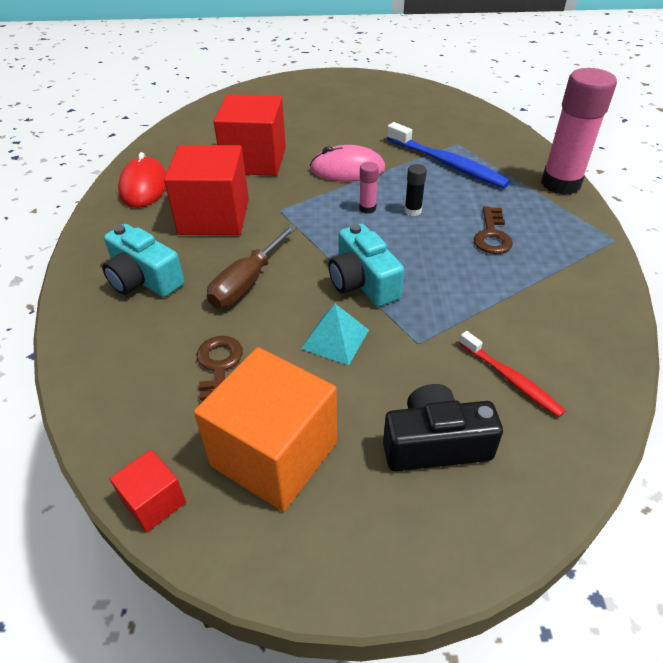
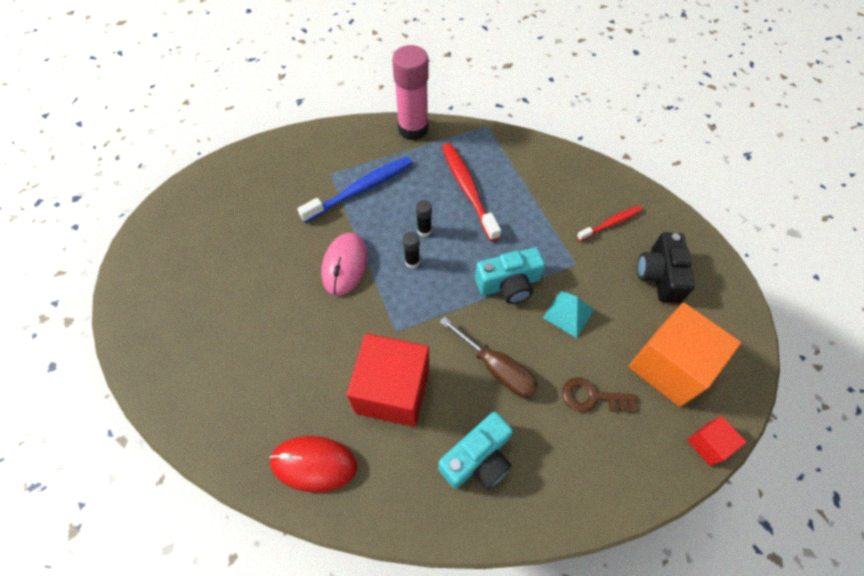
camera: 80 degrees left, 15 degrees up
(254, 160) = (299, 344): red cube -> none
(367, 208) = (412, 261): pink glue stick -> black glue stick
(492, 235) = (467, 189): brown key -> red toothbrush

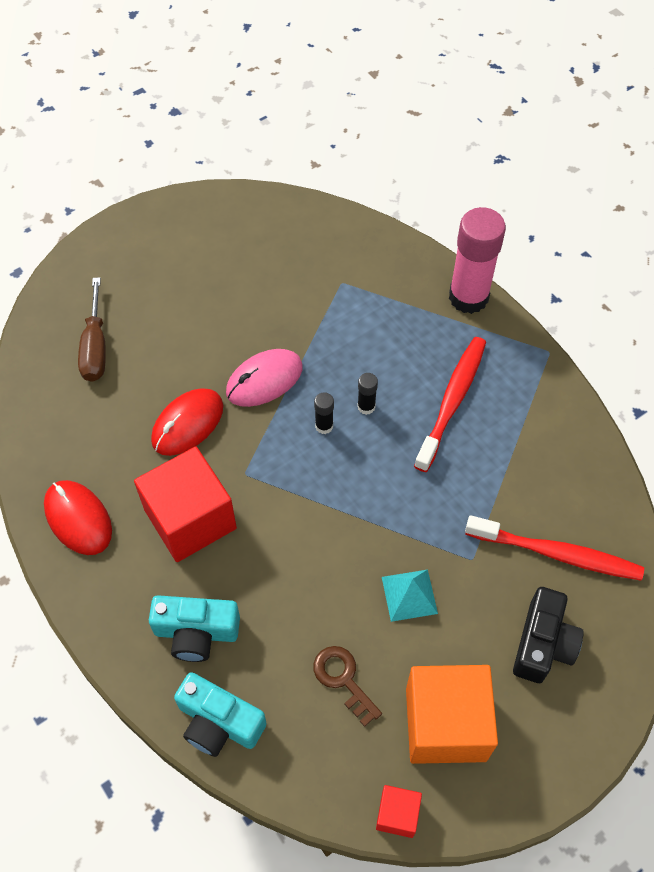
camera: 45 degrees right, 0 degrees up
(323, 333) = (187, 423): none -> red mouse
(361, 189) = (352, 320): blue toothbrush -> none
(496, 368) = (291, 580): brown screwdriver -> brown screwdriver (95, 347)
(509, 284) = (386, 521): turquoise camera -> turquoise camera (219, 722)
(610, 223) = (557, 553): red toothbrush -> red toothbrush, size x1.69
(659, 275) = (543, 644): black camera -> black camera turned 150 degrees clockwise

